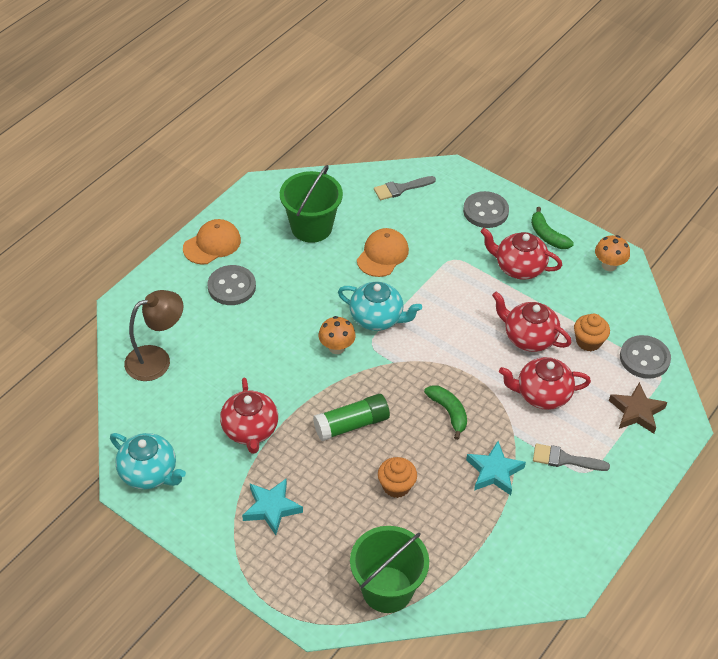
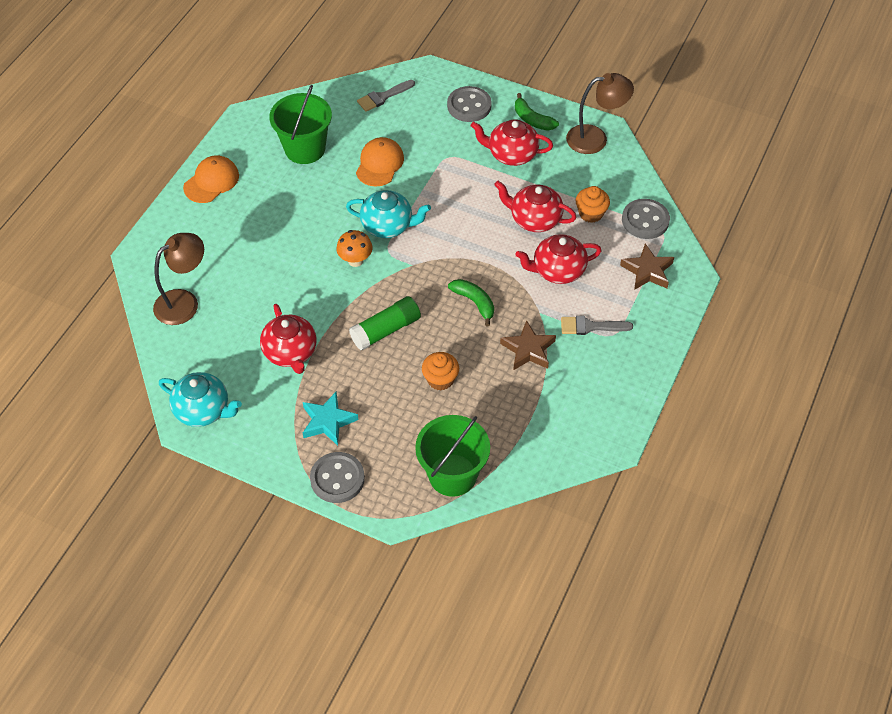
camera: 10 degrees left, 5 degrees up
(231, 287) = (240, 219): grey button -> grey button (337, 479)
(494, 471) = (528, 349): turquoise star -> brown star
(609, 265) = (595, 138): orange mushroom -> brown lamp

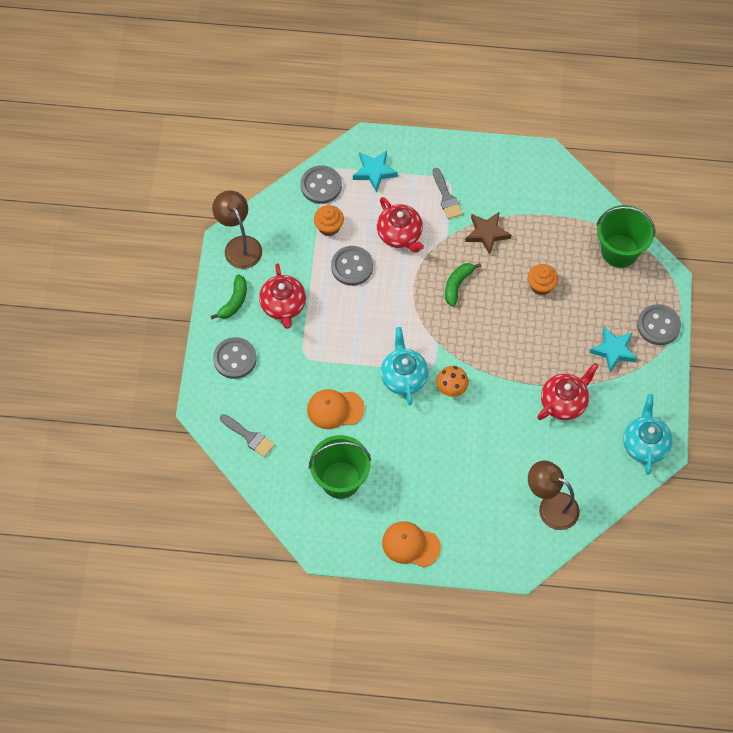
camera: 110 degrees left, 10 degrees up
(386, 330) = (512, 340): green glue stick -> none
(534, 219) = (352, 266): red teapot -> grey button
(647, 271) = (374, 172): brown star -> turquoise star

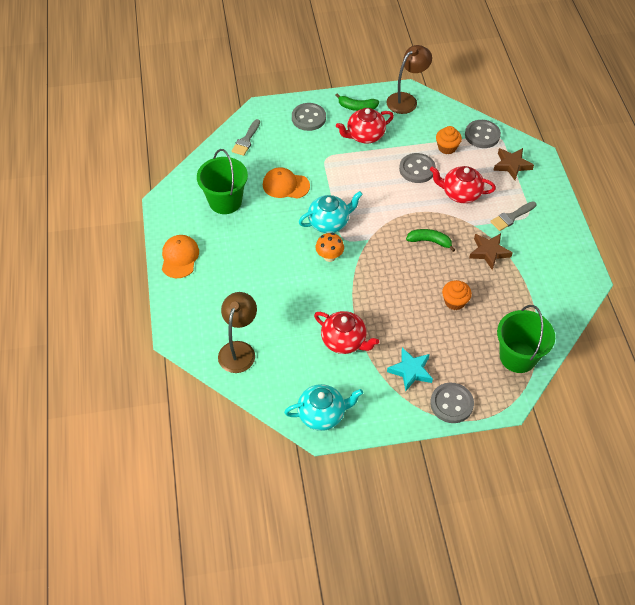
camera: 75 degrees right, 10 degrees down
(335, 409) = (285, 185): orange cap -> orange cap turned 60 degrees counterclockwise
(374, 172) = (512, 165): turquoise star -> brown star
(400, 234) = (460, 193): red teapot -> red teapot turned 60 degrees clockwise

